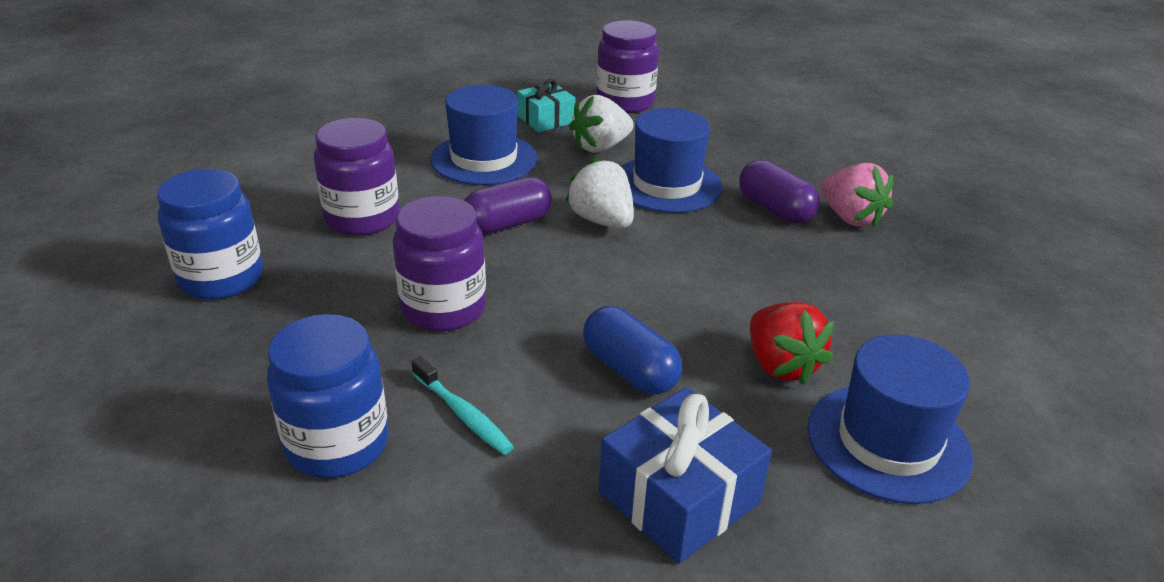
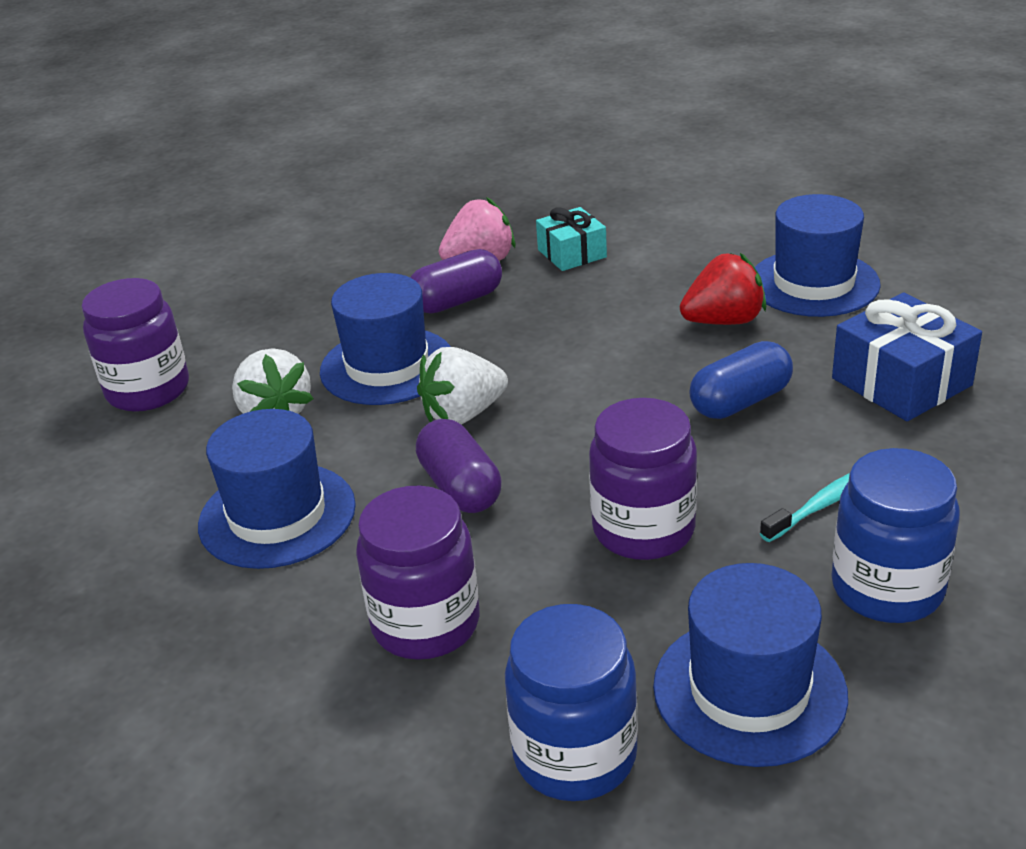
camera: 80 degrees left, 0 degrees up
(248, 356) = (749, 690): none -> blue hat
(546, 119) = (172, 460): turquoise gift -> turquoise gift (572, 253)

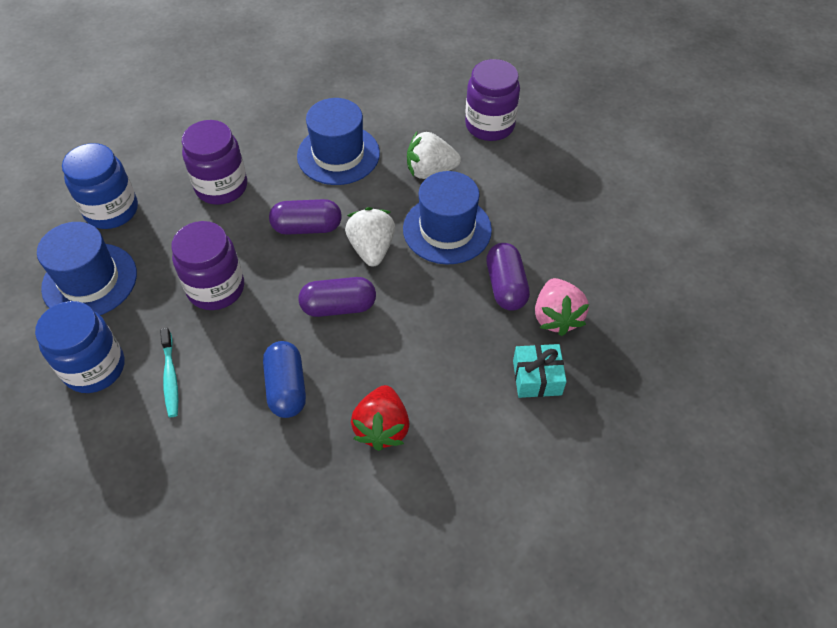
camera: 110 degrees right, 20 degrees up
(584, 407) = (338, 306): none -> purple capsule
(813, 283) = (395, 518): blue hat -> none
(901, 382) = (240, 493): blue gift -> none

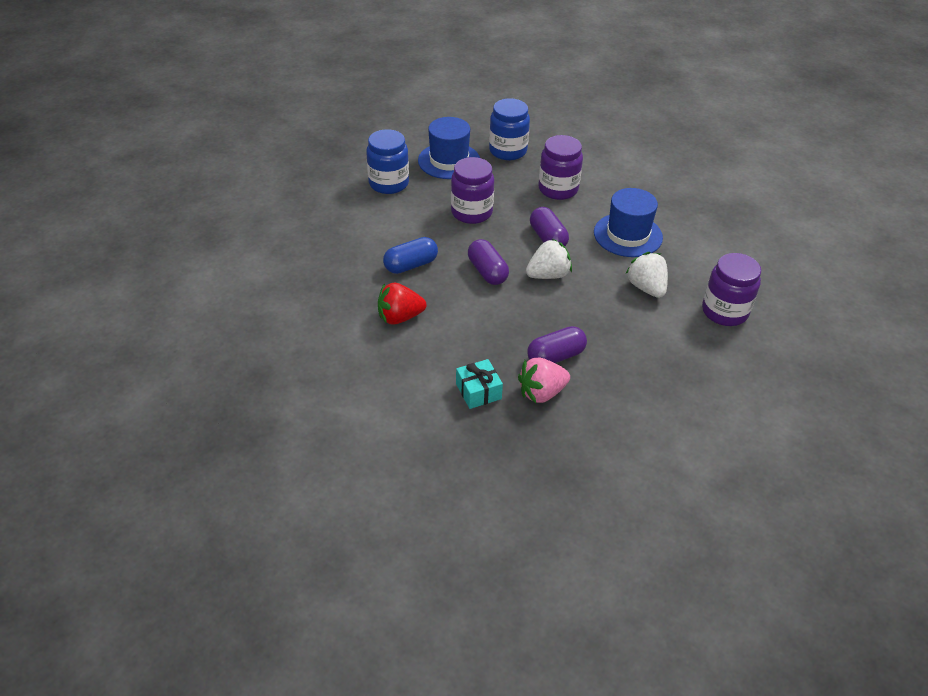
camera: 70 degrees right, 10 degrees down
(170, 377) = (396, 214): turquoise toothbrush -> none
(447, 229) = (592, 311): blue hat -> none

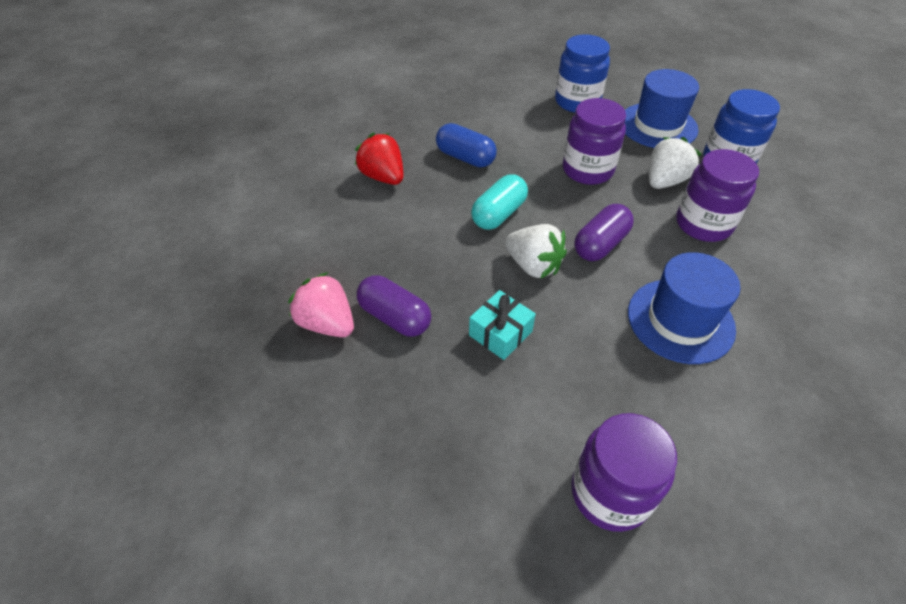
camera: 65 degrees right, 5 degrees up
(478, 391) = (305, 269): turquoise gift -> turquoise gift (500, 333)
(487, 272) = (499, 214): purple capsule -> turquoise capsule
(646, 288) = (587, 373): white strawberry -> white strawberry (665, 181)

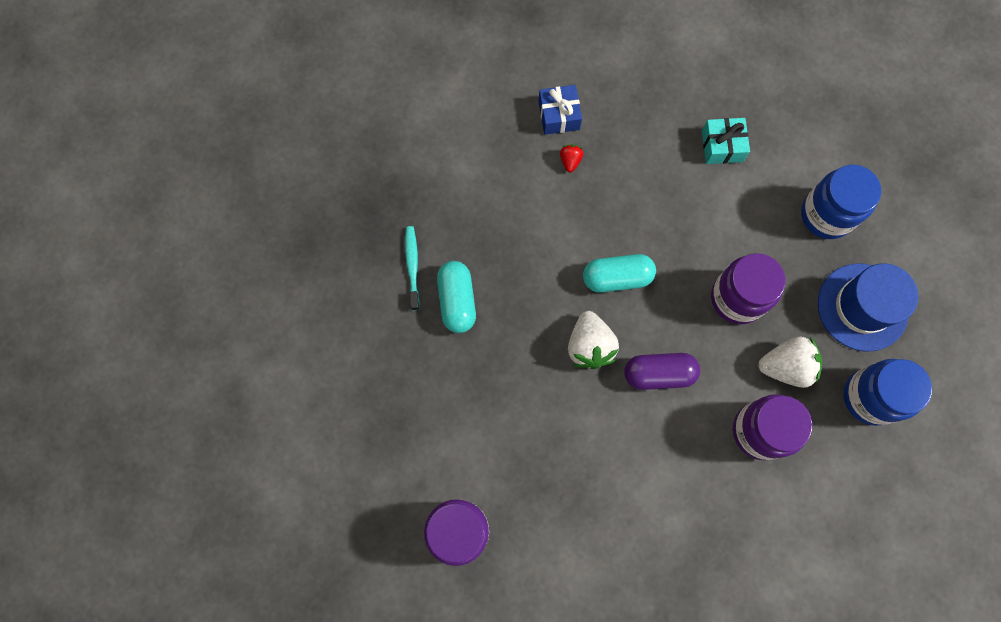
camera: 45 degrees right, 25 degrees up
(327, 323) = (412, 266): pink strawberry -> turquoise toothbrush
(345, 160) = (559, 115): none -> blue gift
(383, 177) = (570, 161): red strawberry -> red strawberry, size x0.50
(395, 317) = (457, 301): purple capsule -> turquoise capsule
(465, 157) = (654, 196): blue capsule -> none
(500, 333) = (509, 376): turquoise gift -> turquoise gift (722, 146)
(680, 320) = (636, 481): blue hat -> none

